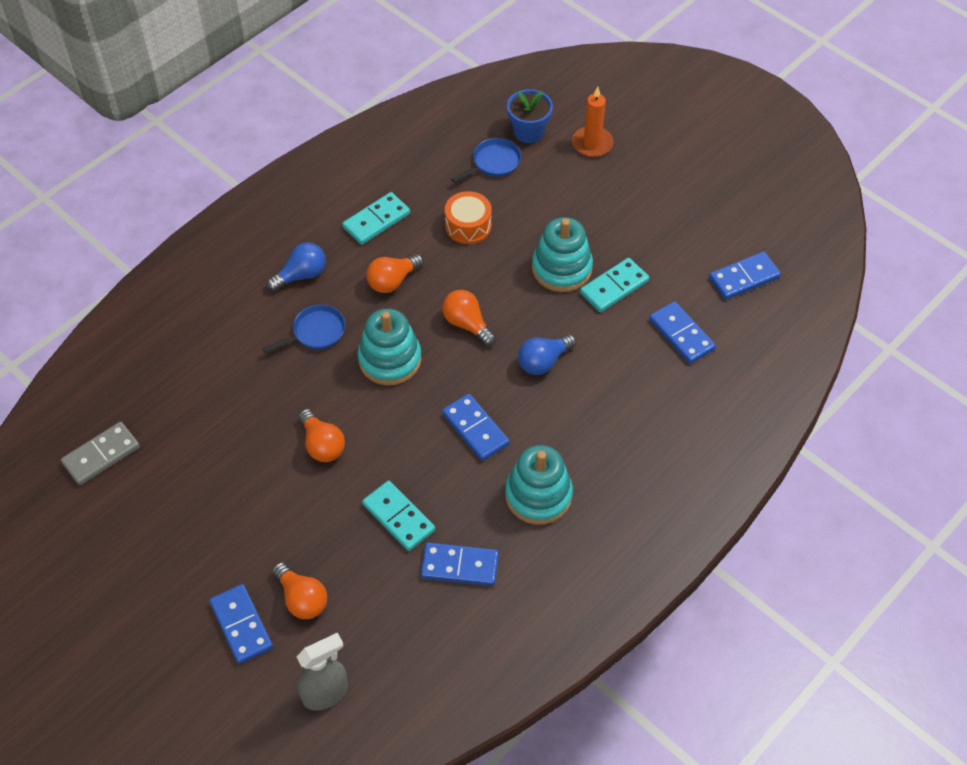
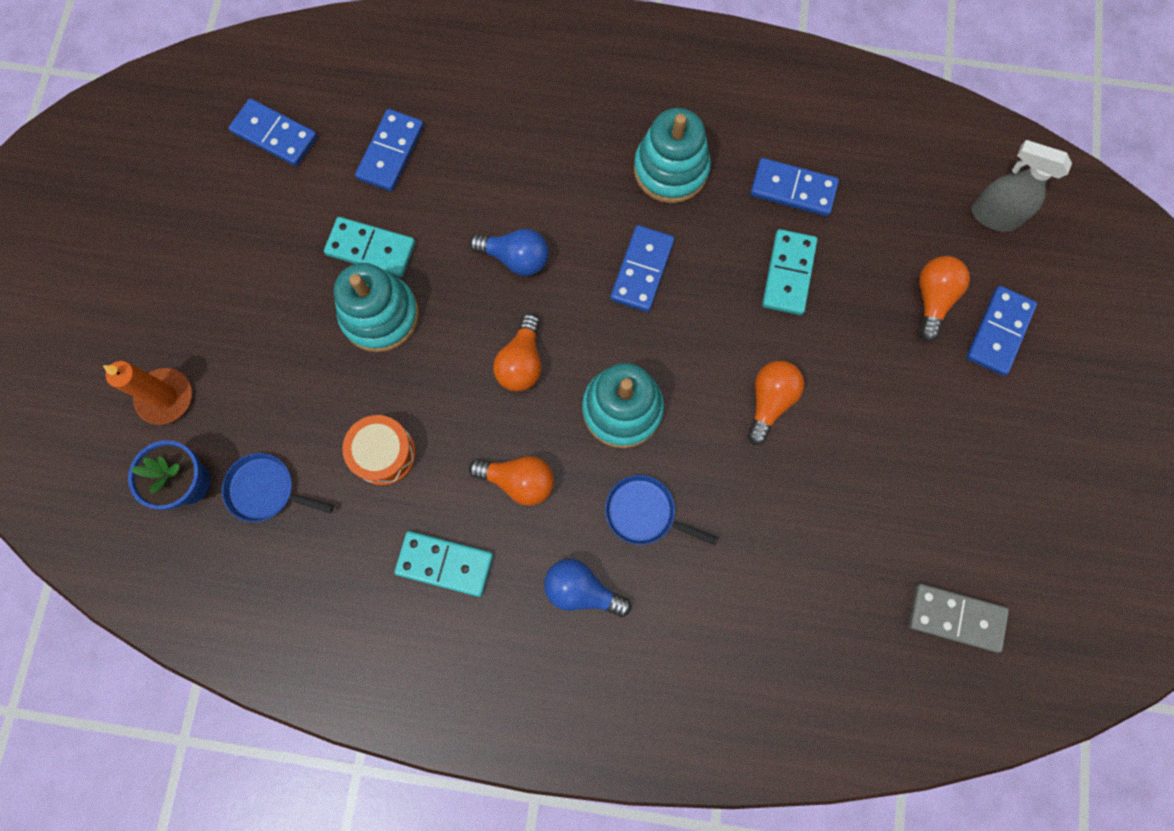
camera: 125 degrees left, 20 degrees up
(459, 566) = (793, 189): blue domino -> blue domino turned 45 degrees counterclockwise

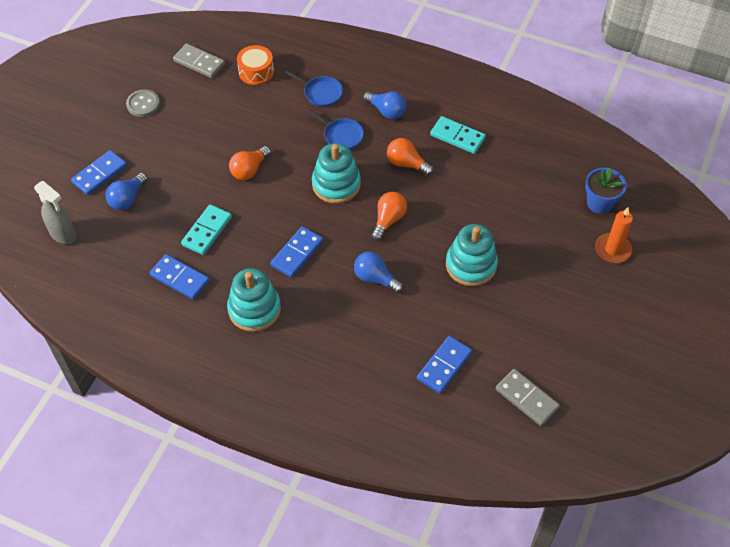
camera: 165 degrees left, 20 degrees down
(266, 490) = (554, 190): blue pan -> blue pan (320, 93)
(275, 135) = (526, 398): blue domino -> grey domino
(371, 249) = (470, 305): turquoise domino -> none
(384, 453) = (482, 193): orange drum -> orange drum (256, 72)
(932, 299) = (128, 199): orange light bulb -> blue light bulb
(1005, 492) = (143, 104): none -> grey button

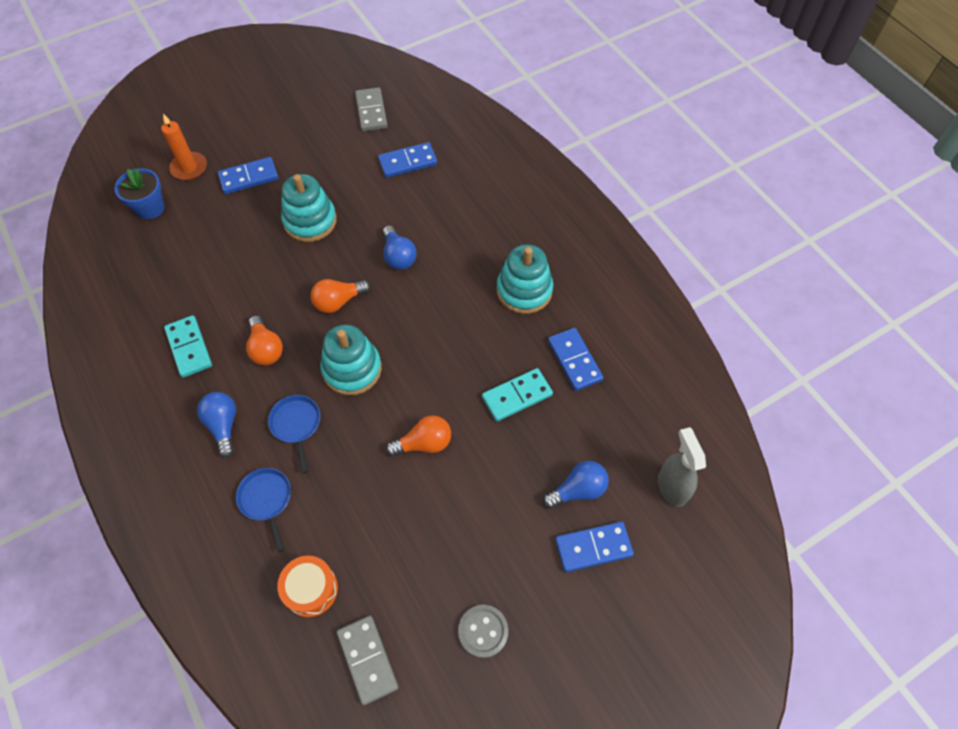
camera: 145 degrees left, 5 degrees up
(297, 253) = (447, 320): blue domino -> blue domino (249, 178)

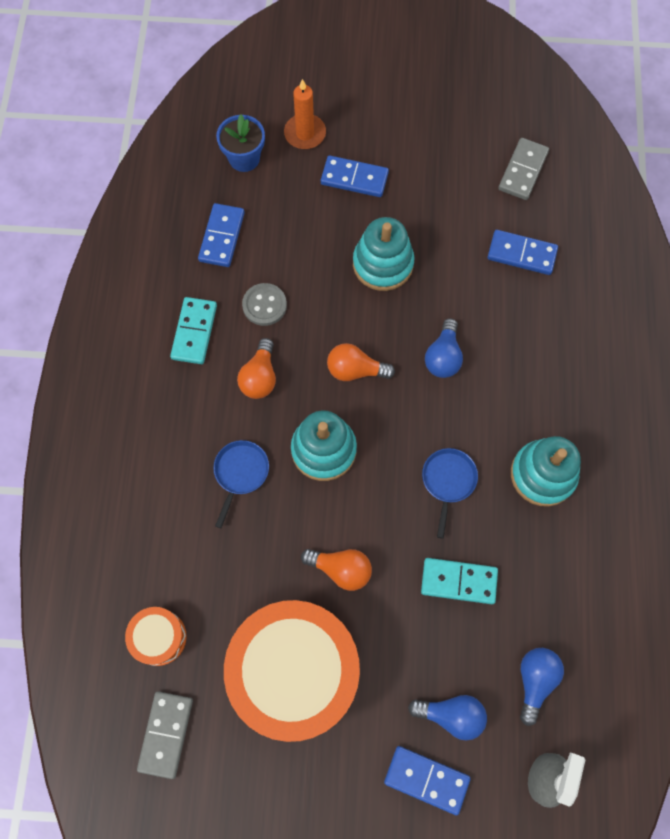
camera: 35 degrees right, 10 degrees up
(223, 425) = (178, 431): blue light bulb -> blue light bulb (535, 681)
(266, 500) = (172, 528): blue pan -> blue pan (448, 481)
(440, 540) = (294, 672): none -> orange drum
(483, 631) = (276, 782): grey button -> grey button (264, 305)
(574, 360) = (541, 583): blue domino -> blue domino (222, 237)

